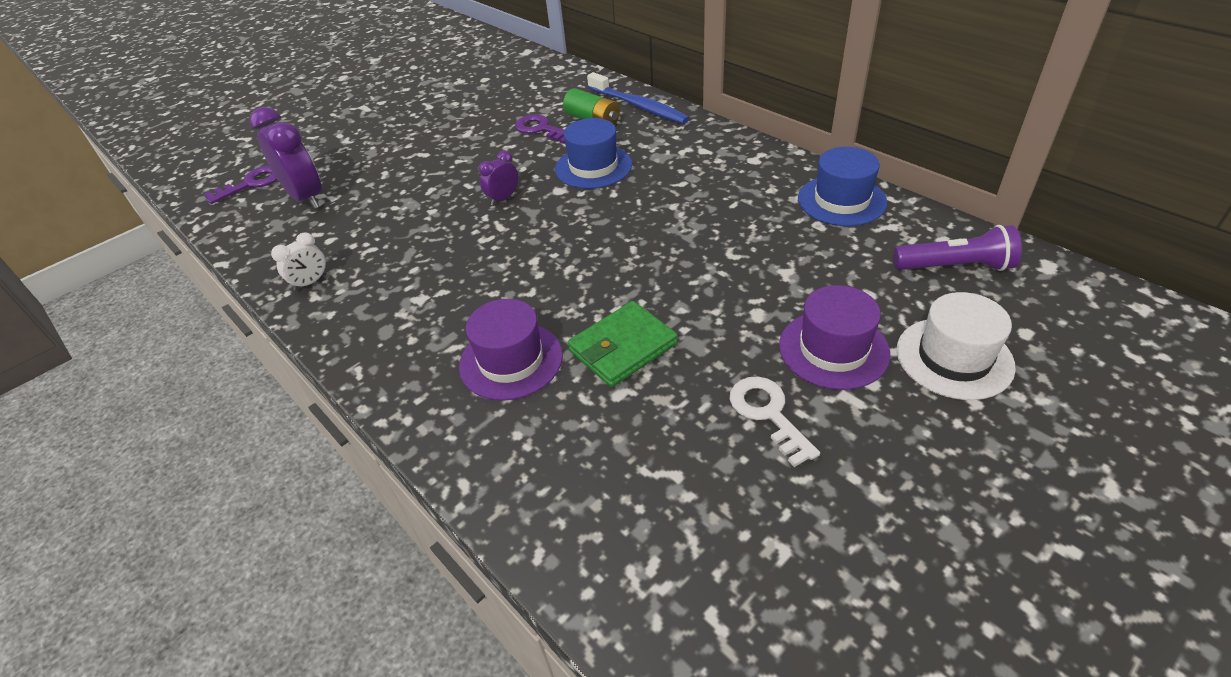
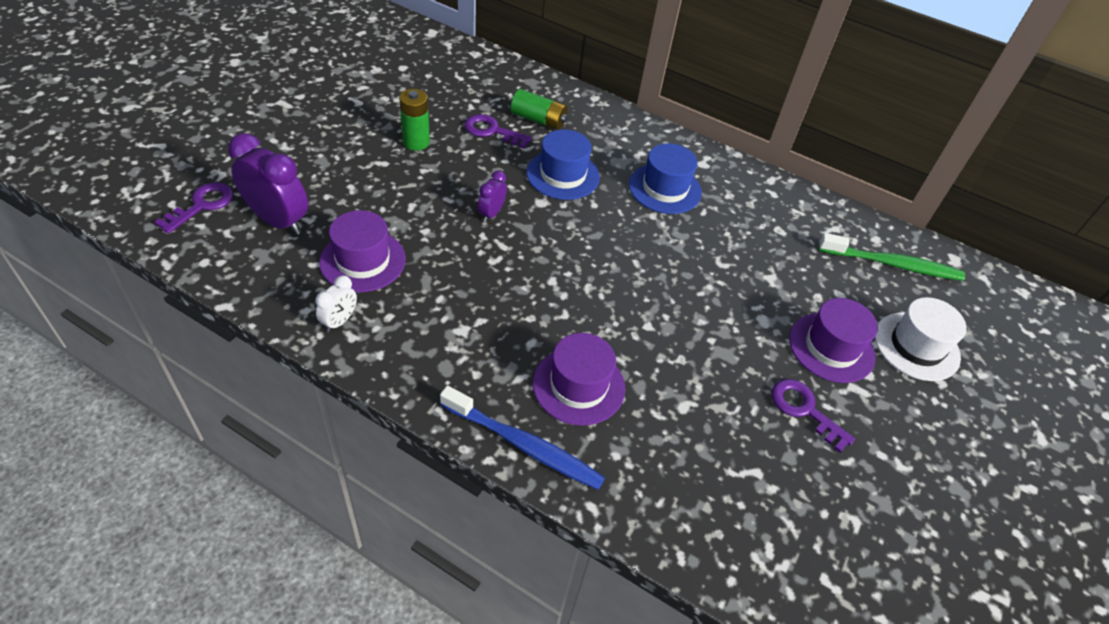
camera: 25 degrees left, 5 degrees up
(360, 233) = (363, 260): none -> purple hat
(463, 138) = (416, 142): none -> green battery
(623, 347) = (669, 363): green wallet -> none
(639, 106) = (576, 103): blue toothbrush -> blue toothbrush (524, 445)
(768, 413) = (804, 410): white key -> purple key
(841, 200) = (789, 204): blue hat -> blue hat (665, 188)
(954, 266) = (892, 264): purple flashlight -> green toothbrush

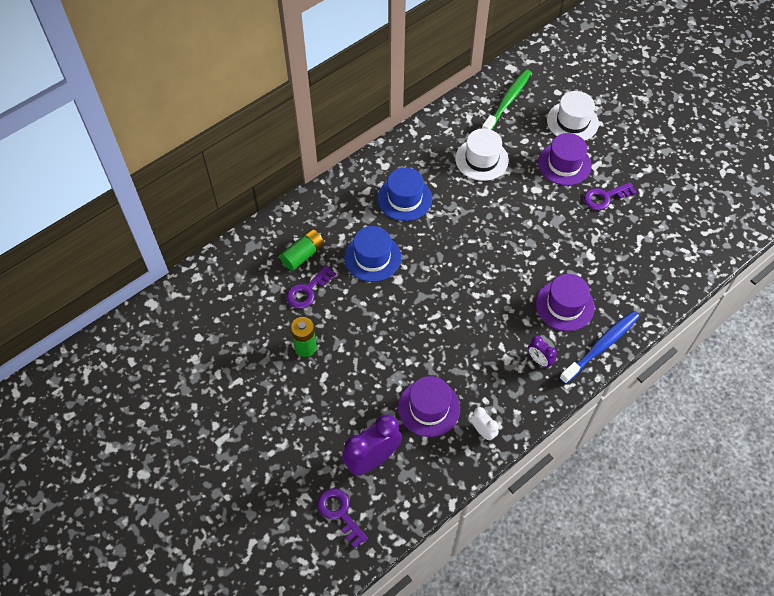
camera: 65 degrees left, 10 degrees up
(491, 214) = (402, 314): purple clock -> purple clock (539, 360)
(774, 252) = (481, 159): none -> white hat

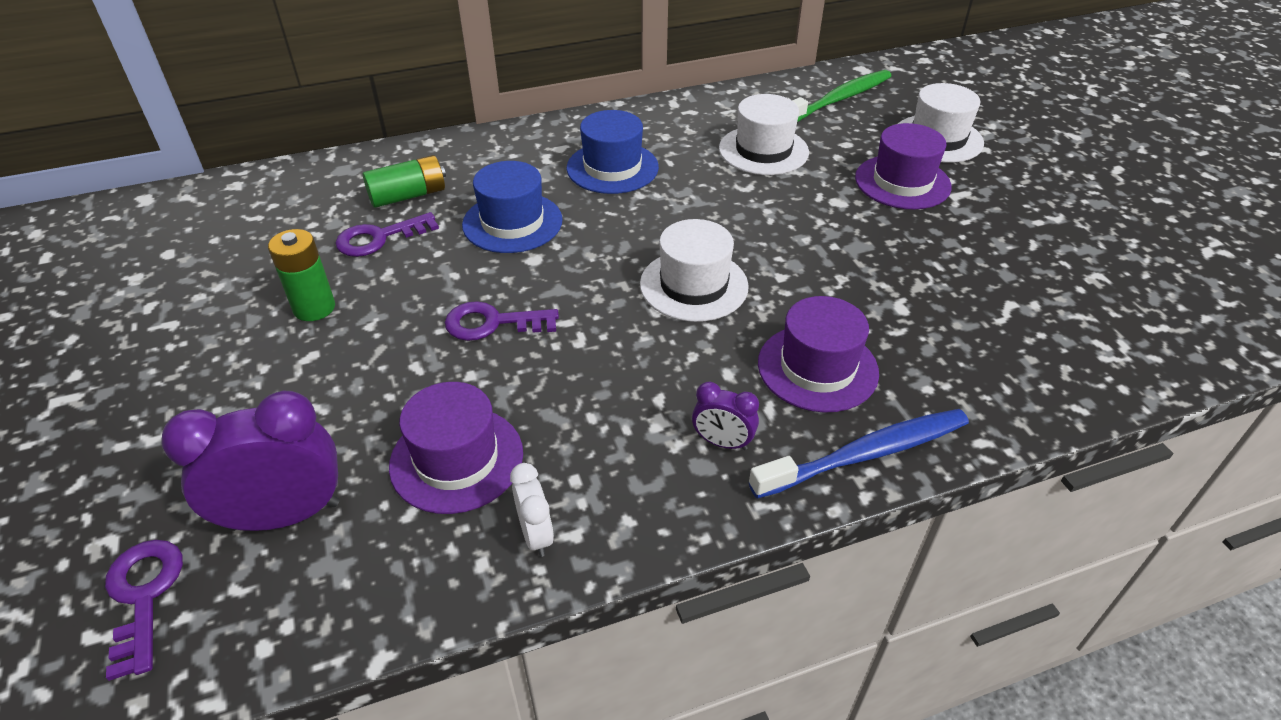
camera: 20 degrees right, 15 degrees down
(487, 272) = (694, 285): none -> white hat
(539, 360) = (722, 442): purple clock -> purple clock turned 45 degrees counterclockwise
(605, 197) = (960, 236): purple key -> purple key (492, 323)

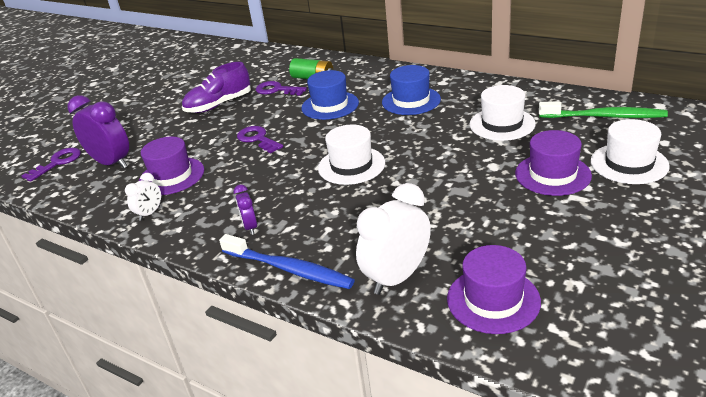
camera: 55 degrees right, 10 degrees down
(314, 308) = (219, 105): green battery -> purple shoe
(817, 368) = (336, 226): purple hat -> purple hat (493, 300)
(975, 377) = (397, 277): none -> white clock

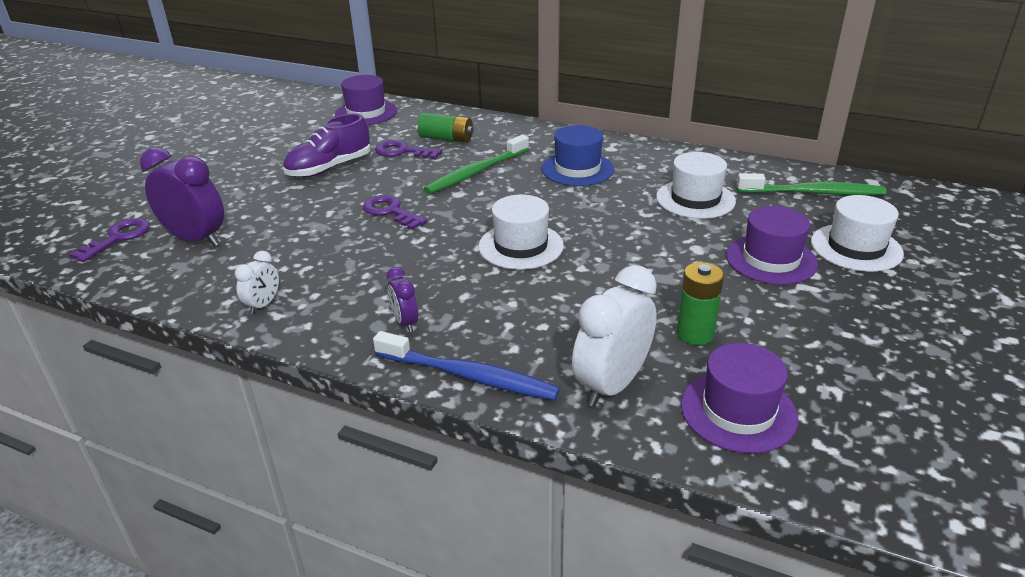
camera: 10 degrees left, 0 degrees up
(171, 176) = (284, 257): purple hat -> purple hat (366, 113)
(330, 105) = (476, 172): blue hat -> green toothbrush
(473, 237) = (695, 334): none -> green battery

